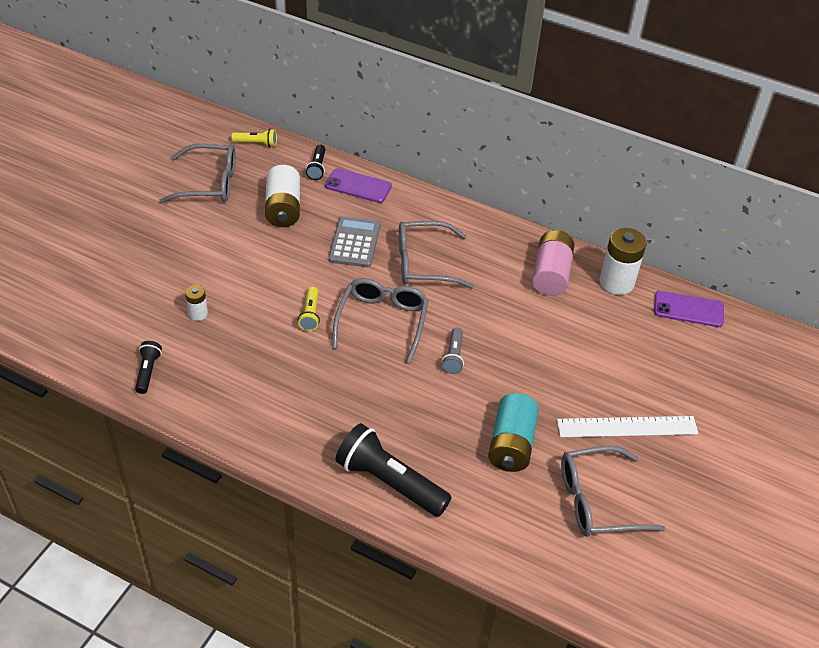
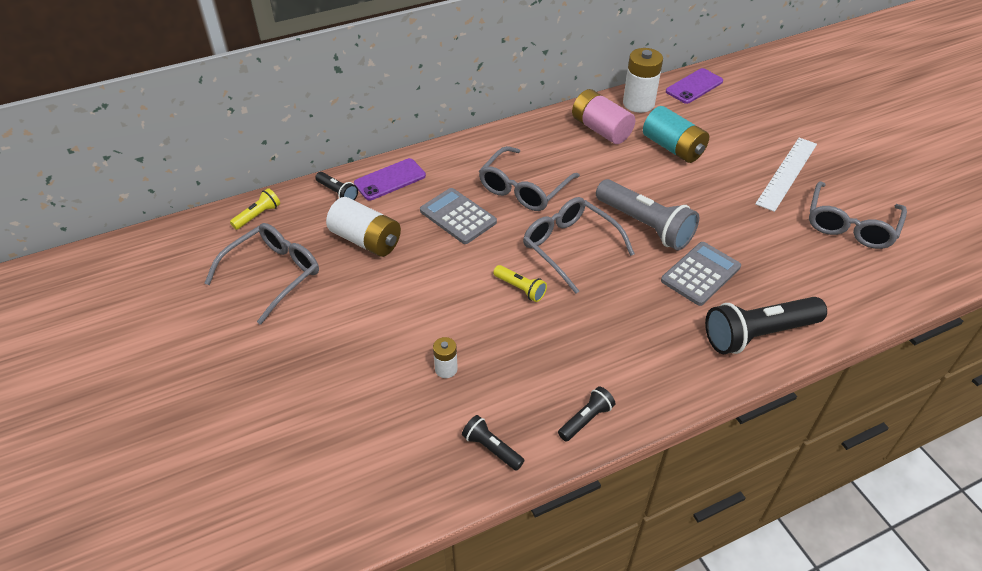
camera: 50 degrees left, 0 degrees up
(213, 411) = (586, 419): none -> black flashlight
(427, 416) = (700, 274): none -> grey calculator
(453, 356) = (645, 225): grey flashlight -> grey flashlight, size x2.03
(511, 444) = (764, 241): turquoise battery -> turquoise battery (673, 148)

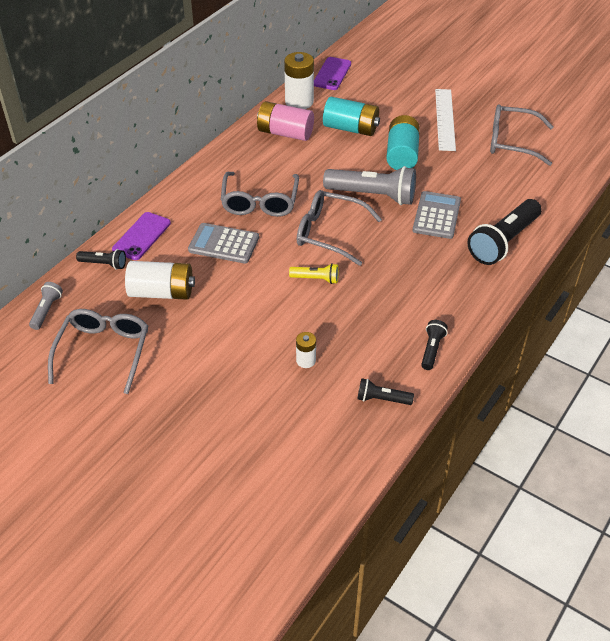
camera: 30 degrees left, 0 degrees up
(258, 215) = (46, 310): yellow flashlight -> grey flashlight
(709, 194) = (402, 154): none -> turquoise battery
(850, 225) = (511, 142): grey glasses -> grey glasses turned 105 degrees clockwise

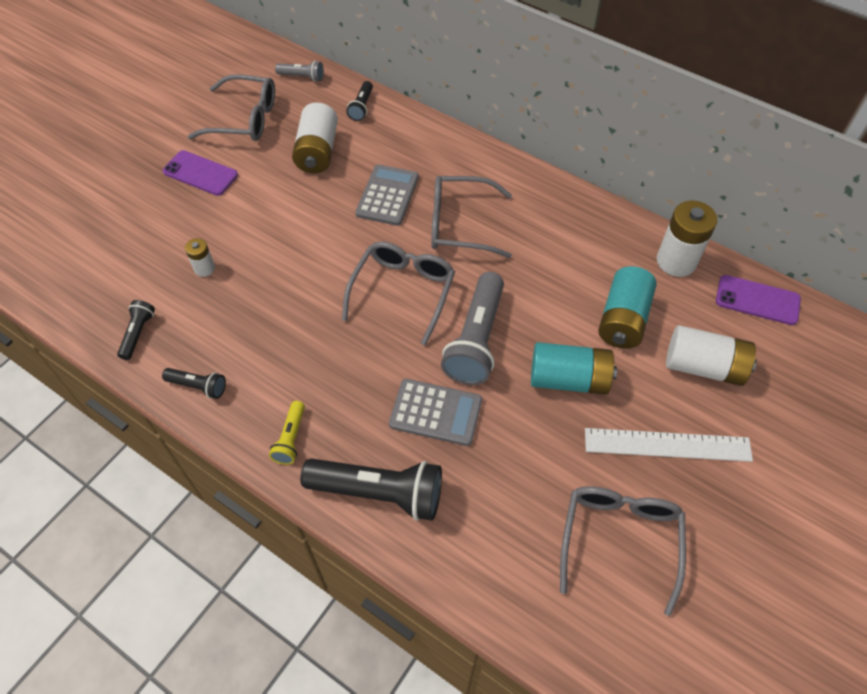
camera: 90 degrees right, 10 degrees up
(142, 236) = (402, 130): purple phone -> purple phone (200, 173)
(285, 133) = (601, 247): pink battery -> none
(316, 279) = (325, 278): yellow flashlight -> yellow flashlight (291, 438)
(386, 100) = (704, 366): none -> white battery
(503, 242) = (379, 492): black flashlight -> black flashlight turned 150 degrees clockwise

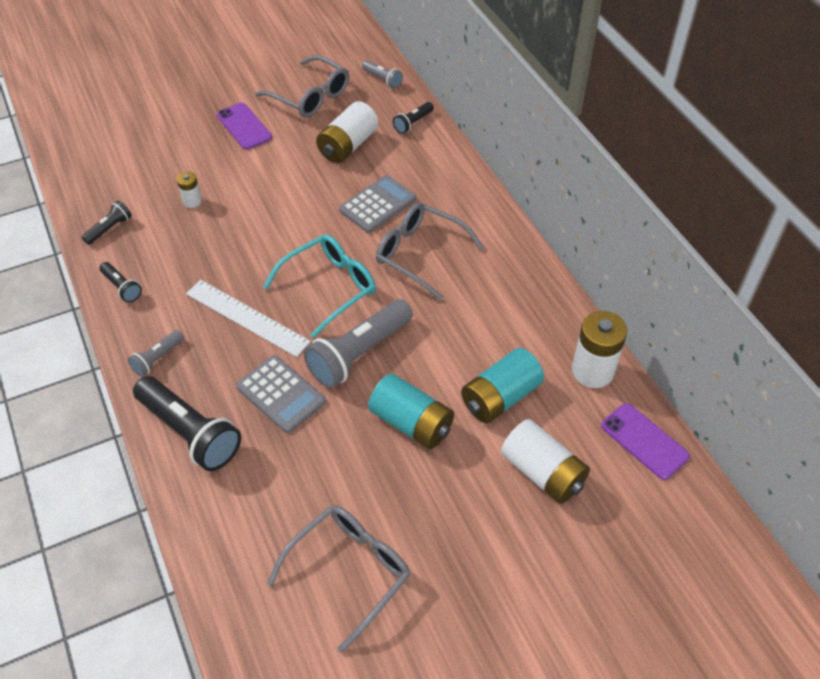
camera: 30 degrees right, 5 degrees down
(291, 438) = (157, 358): yellow flashlight -> grey flashlight
(403, 291) = (329, 287): grey glasses -> turquoise glasses
(667, 445) = (454, 519): white ruler -> white ruler (247, 317)

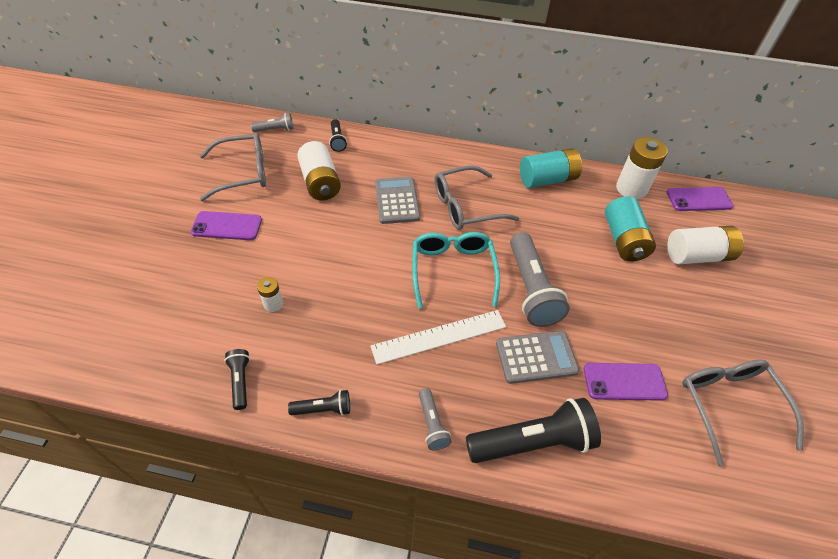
camera: 55 degrees left, 0 degrees up
(307, 473) = (624, 382): none -> purple phone
(411, 423) = (615, 296): turquoise battery -> turquoise battery (547, 179)

